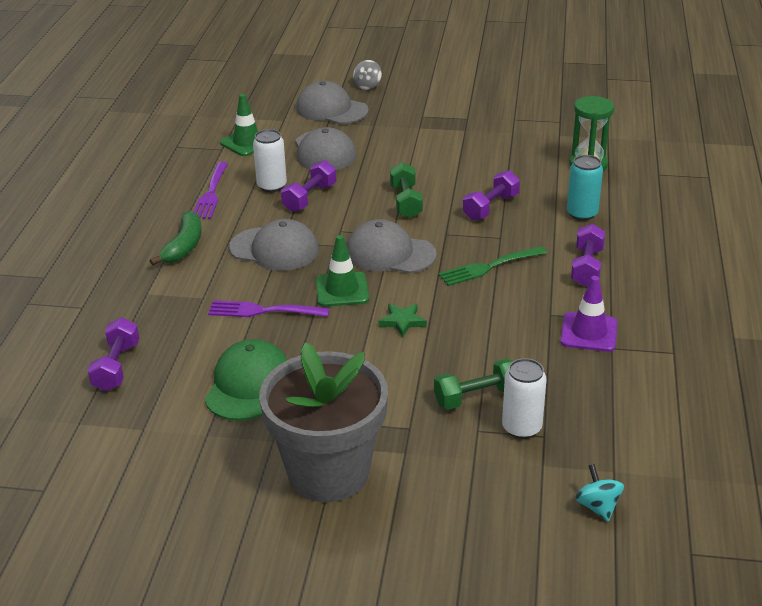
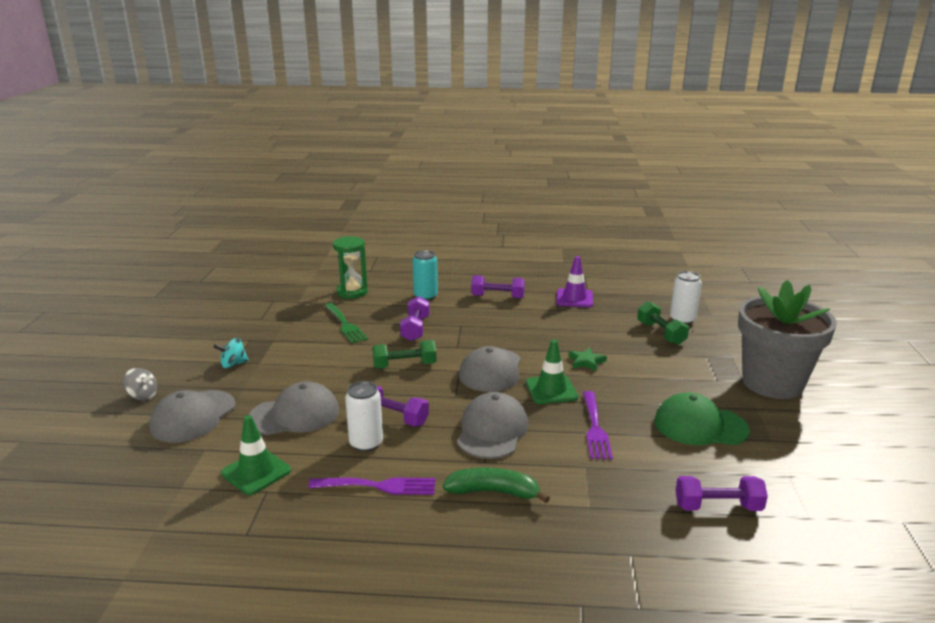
camera: 95 degrees left, 10 degrees down
(489, 267) = (503, 329): green fork -> green fork (345, 324)
(491, 207) = (415, 329): purple dumbbell -> purple dumbbell turned 60 degrees clockwise
(597, 506) = (735, 301): turquoise spinning top -> turquoise spinning top (233, 364)

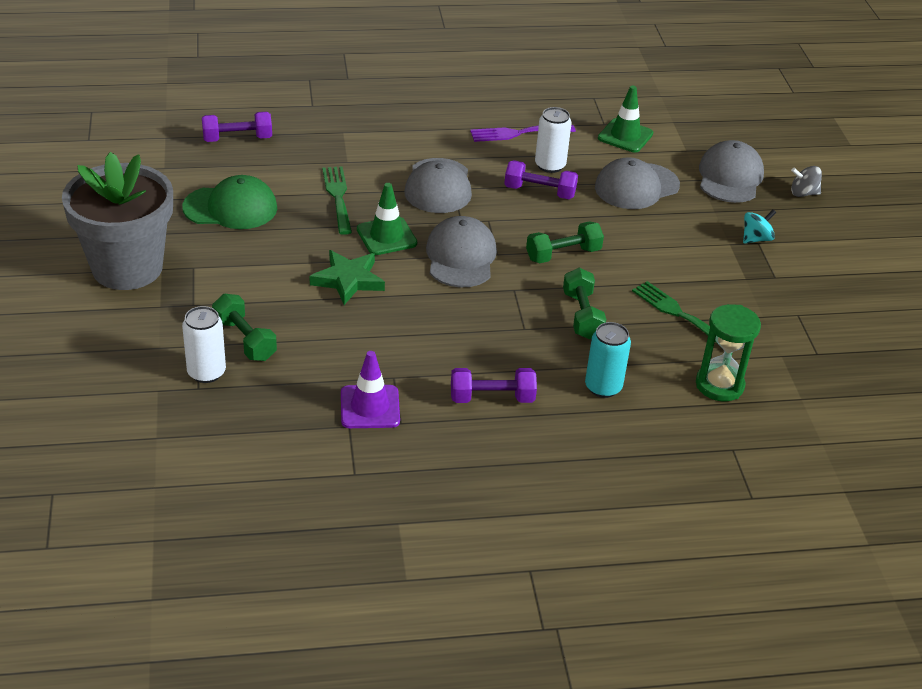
camera: 165 degrees right, 15 degrees up
(415, 329) = (582, 315): purple dumbbell -> green dumbbell
(493, 492) = (422, 136): green banana -> none
(586, 361) = (348, 280): green star -> green star, size x1.57
(595, 427) = (338, 197): purple fork -> green fork

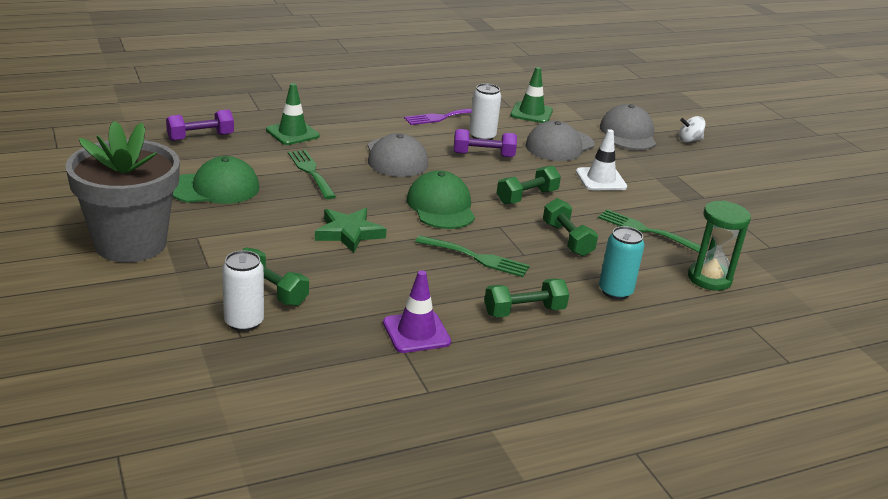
camera: 15 degrees left, 10 degrees down
(386, 236) = (368, 197): green traffic cone -> green traffic cone (292, 133)
(460, 257) = (441, 206): grey cap -> green cap
(470, 326) = (476, 257): none -> green fork
(492, 398) = (524, 311): purple dumbbell -> green dumbbell
(662, 239) = (601, 179): none -> white traffic cone
(756, 239) = (673, 173): turquoise spinning top -> none
(803, 193) = (689, 140): grey spinning top -> white spinning top

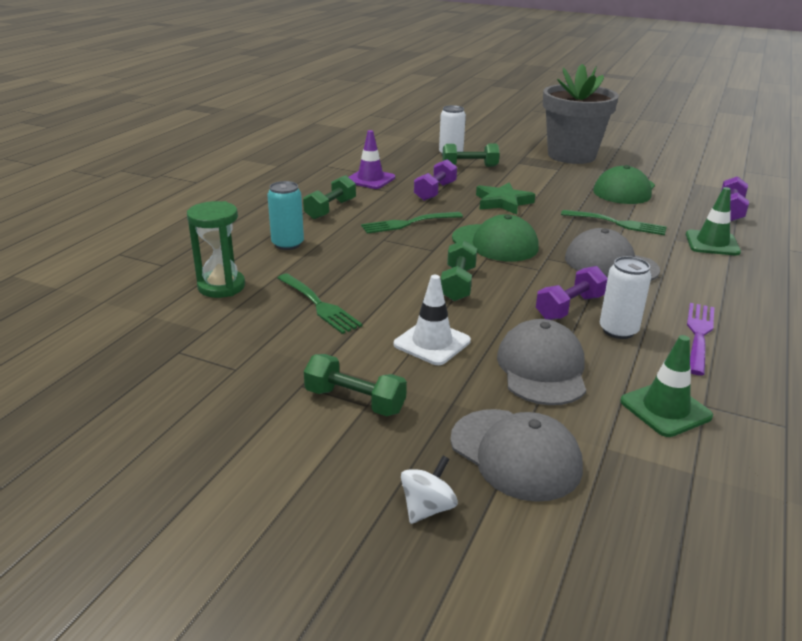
camera: 140 degrees right, 0 degrees up
(382, 278) = (435, 191): none -> purple dumbbell
(567, 239) = (371, 264): green dumbbell -> green dumbbell (355, 401)
(646, 230) = (319, 305): green fork -> green fork turned 60 degrees clockwise

